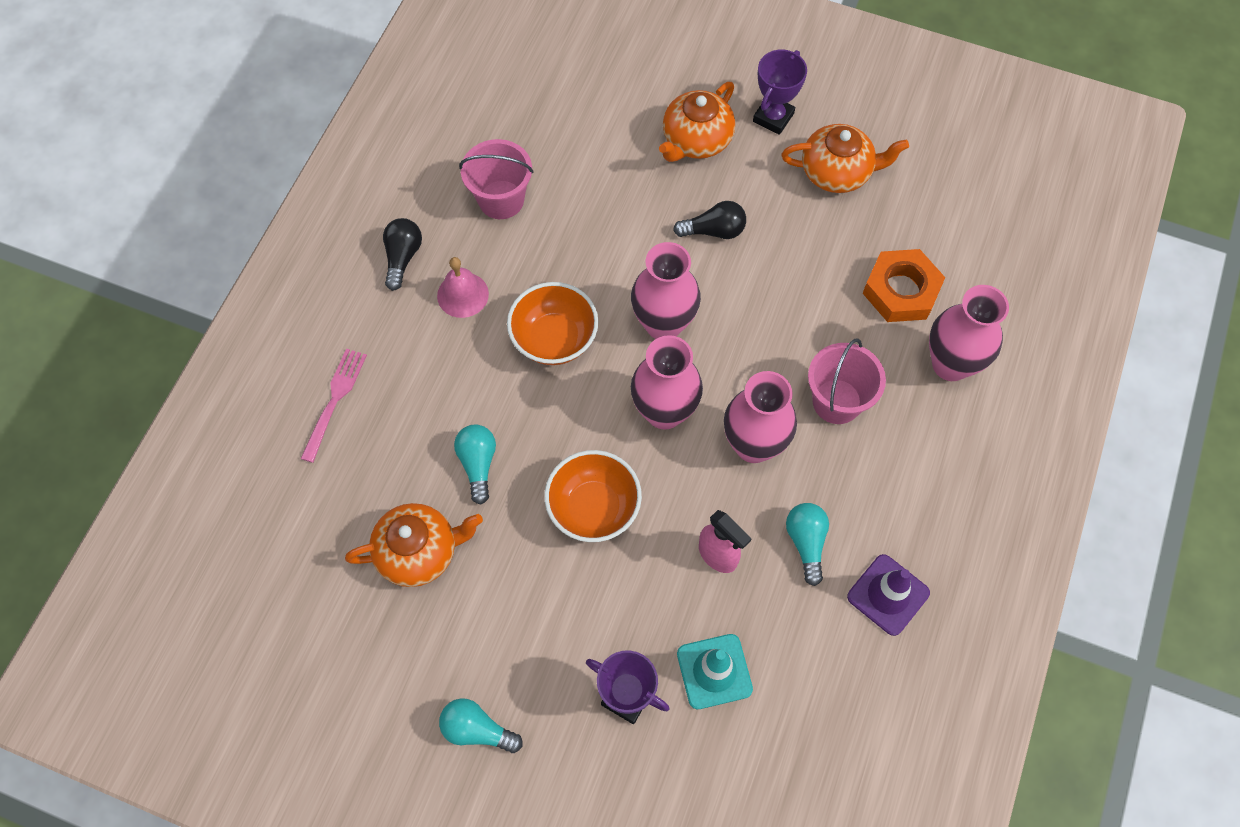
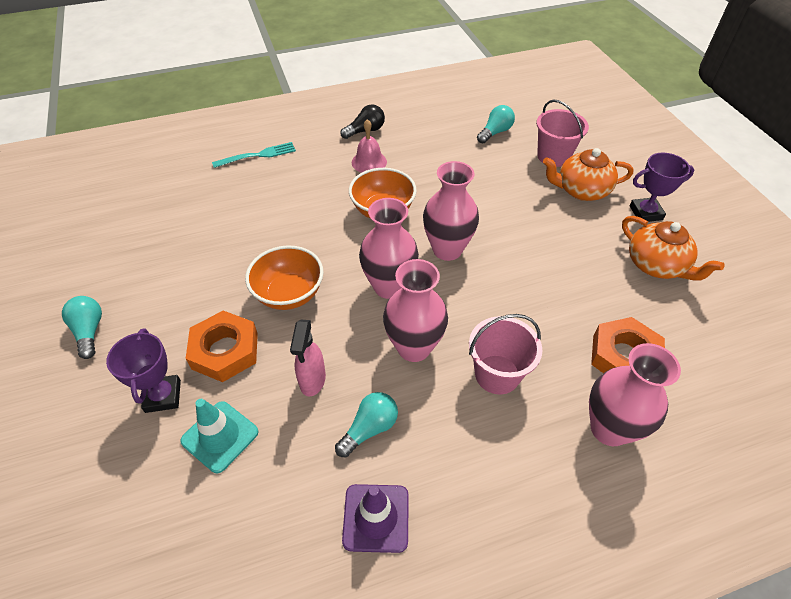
camera: 50 degrees right, 15 degrees down
(335, 400) = (258, 155): pink fork -> turquoise fork
(419, 552) = (193, 236): orange teapot -> none
(478, 464) = (271, 227): turquoise light bulb -> turquoise light bulb (495, 132)
(501, 200) = (441, 143): pink bucket -> pink bucket (553, 156)
(617, 611) = (225, 351): none -> orange nut
(714, 230) = (536, 233): black light bulb -> none

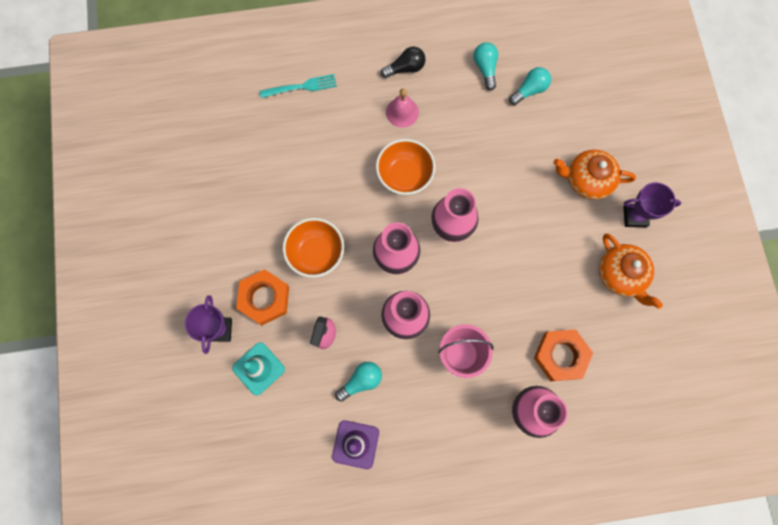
camera: 10 degrees right, 25 degrees up
(89, 331) = (164, 263): turquoise light bulb -> turquoise light bulb (485, 68)
(553, 156) = (575, 132): pink bucket -> none

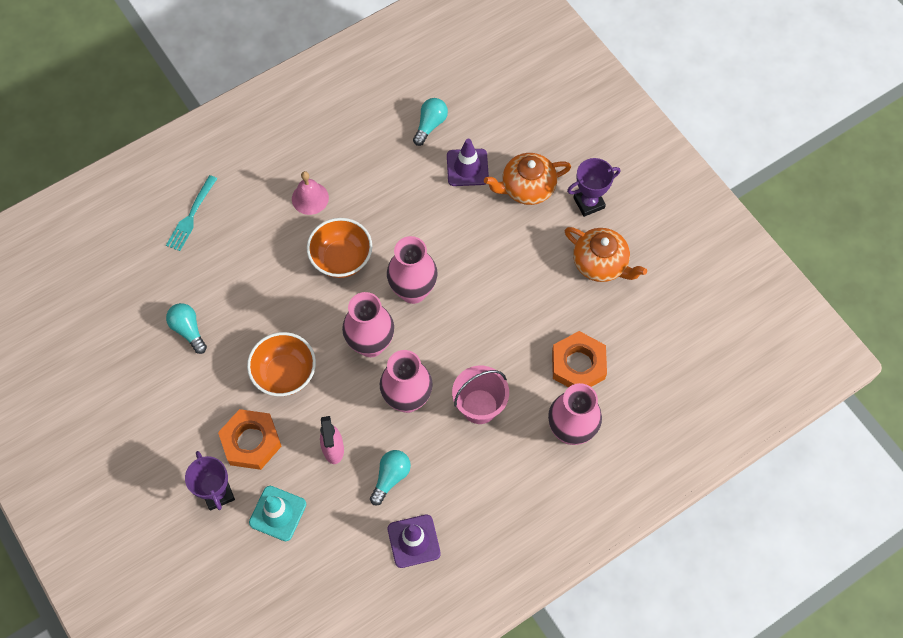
camera: 25 degrees left, 10 degrees down
(301, 87) = (191, 216): turquoise fork -> turquoise fork turned 150 degrees clockwise
(405, 68) = (293, 154): black light bulb -> none
(485, 68) = (376, 122): turquoise light bulb -> turquoise light bulb (188, 330)
(544, 141) = (467, 167): none -> purple traffic cone

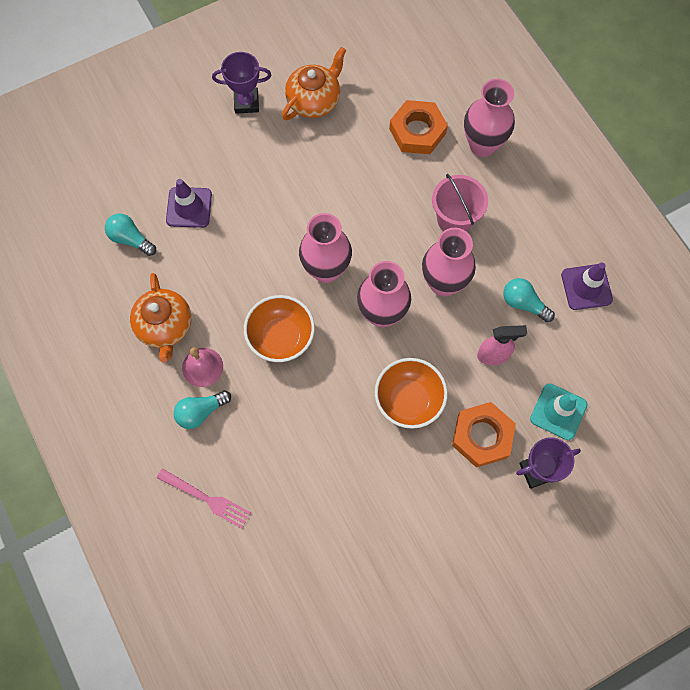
camera: 85 degrees left, 5 degrees up
(188, 330) = (350, 502): turquoise light bulb -> turquoise light bulb (201, 412)
(191, 216) = (206, 499): turquoise fork -> pink fork
(526, 188) = (221, 155): orange teapot -> orange teapot (165, 326)
(589, 203) = (246, 103): purple trophy -> purple trophy turned 75 degrees counterclockwise

